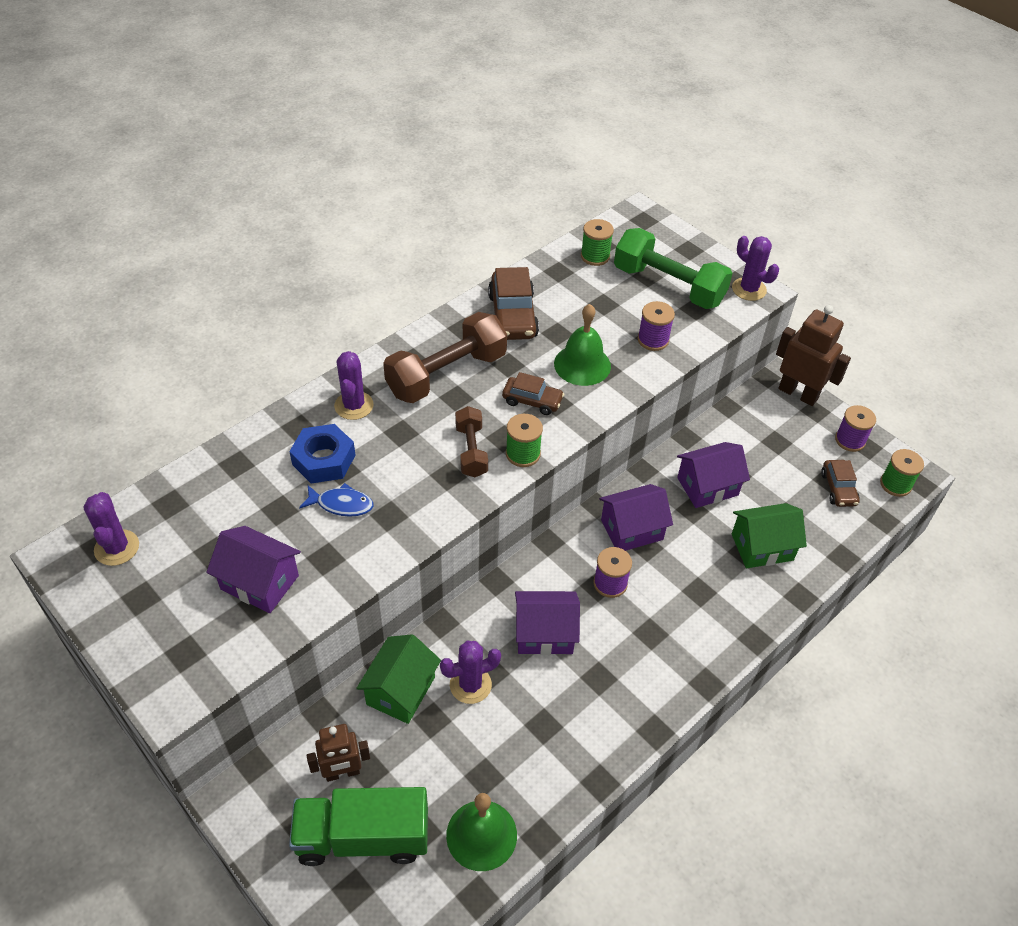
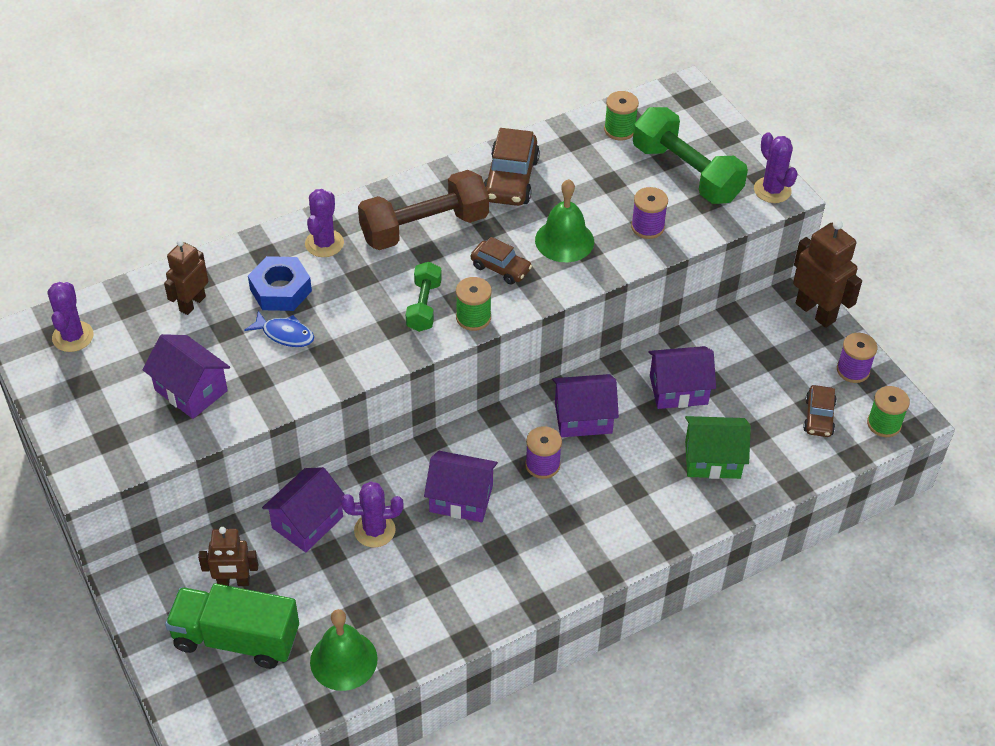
camera: 15 degrees right, 0 degrees up
(236, 489) = (192, 303): none -> brown robot
(401, 691) = (307, 522): green house -> purple house
(471, 451) = (424, 306): brown dumbbell -> green dumbbell

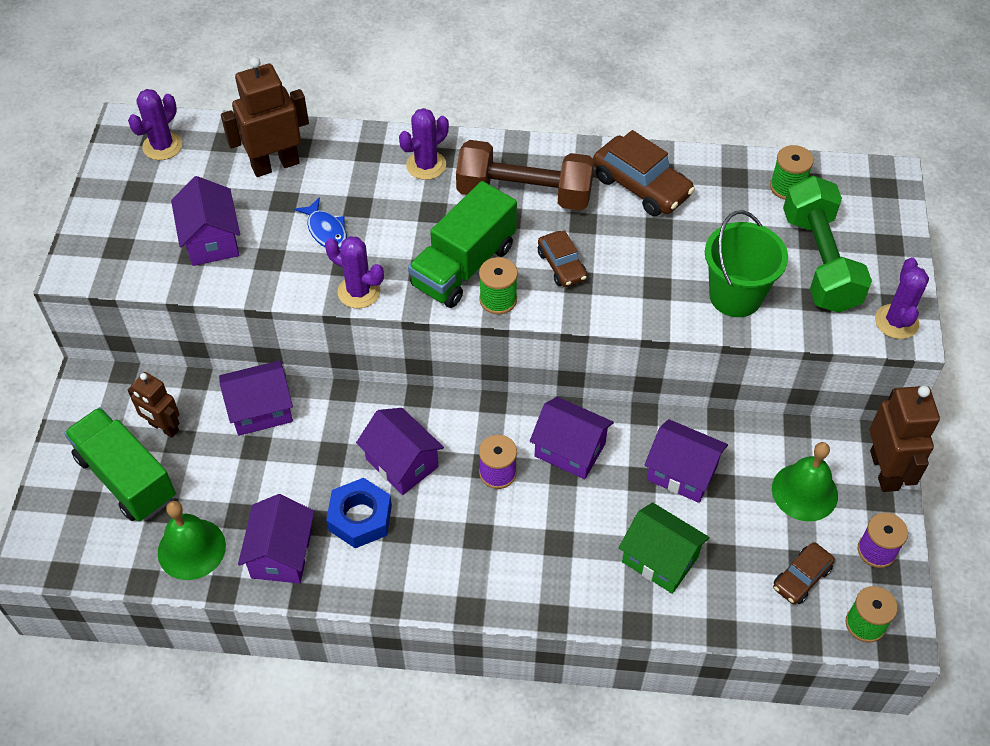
camera: 35 degrees right, 5 degrees up
(192, 303) = (275, 165): brown robot -> brown robot, size x1.55
(281, 290) = (355, 189): blue nut -> blue nut (360, 518)
(374, 530) = (308, 449): purple cactus -> purple cactus (359, 292)
(422, 620) = (281, 554): none -> purple house
(424, 306) = (463, 266): green dumbbell -> green truck
(511, 179) = (641, 186): brown car -> brown car turned 90 degrees counterclockwise
(564, 240) = (643, 269): green bell -> green bell (804, 492)
(647, 227) = (735, 296): purple spool -> green bucket

